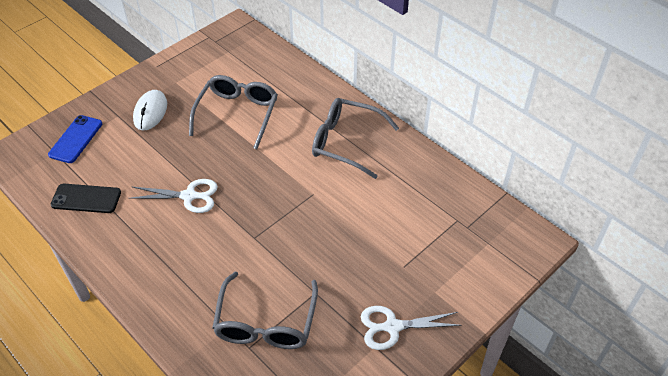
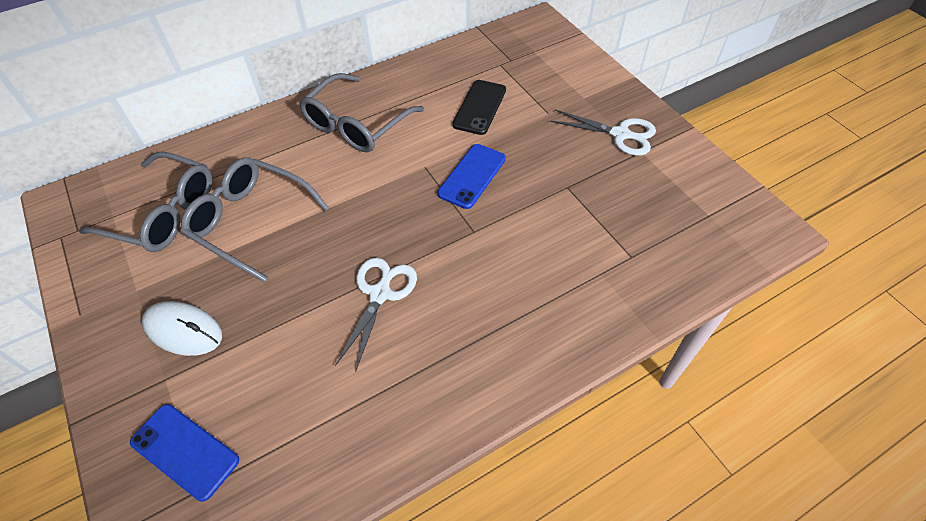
camera: 75 degrees left, 5 degrees up
(86, 199) = (331, 437): black phone -> black phone (480, 107)
(266, 322) = (600, 236): grey glasses -> grey glasses (163, 213)
(310, 226) = (472, 176): none -> blue phone
(393, 327) = (620, 134): white scissors -> white scissors turned 75 degrees counterclockwise

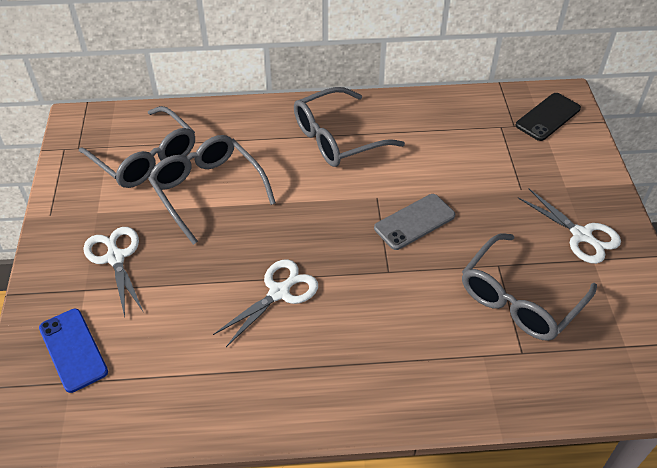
camera: 25 degrees right, 5 degrees down
(183, 330) = (115, 258): white mouse -> white scissors
(472, 176) = (414, 222): blue phone -> grey phone
(480, 107) = (457, 161): black phone -> black phone (548, 117)
(602, 209) = (519, 299): none -> grey glasses

